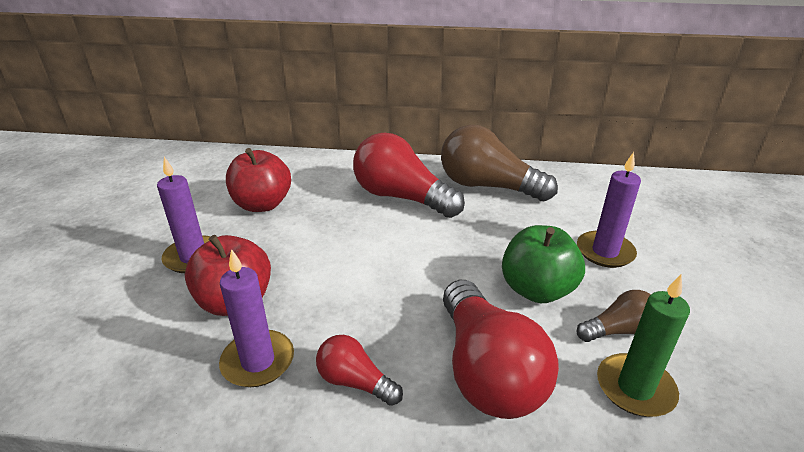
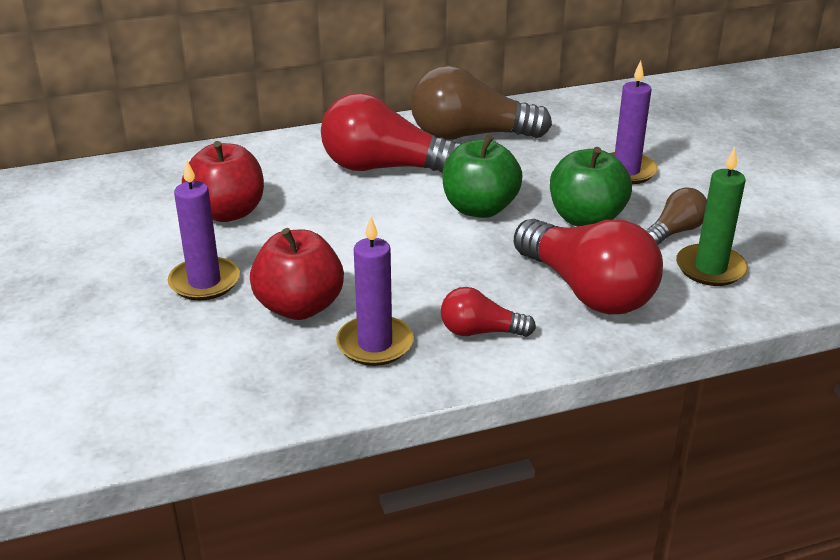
camera: 25 degrees left, 0 degrees up
(448, 252) = (479, 208): none -> green apple

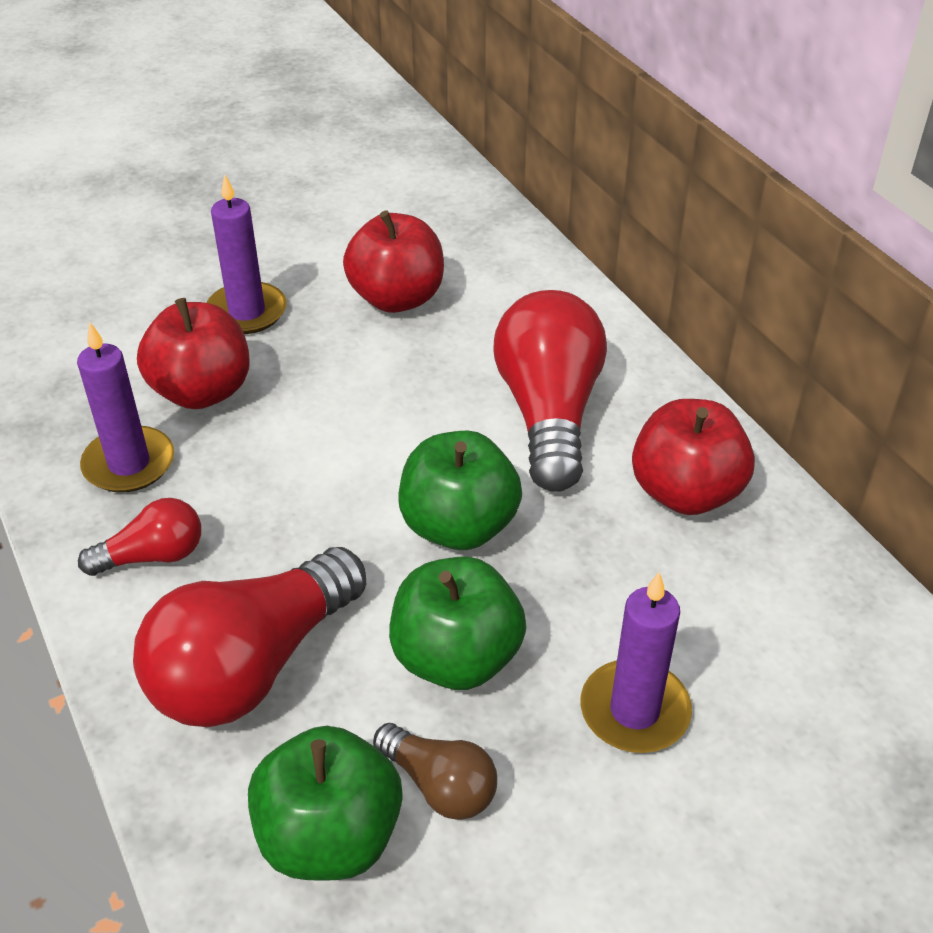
camera: 80 degrees right, 10 degrees up
(470, 136) = (685, 492): brown light bulb -> red apple
(480, 331) = (153, 556): red light bulb -> red light bulb turned 75 degrees clockwise
(710, 268) = (330, 836): green candle -> green apple

